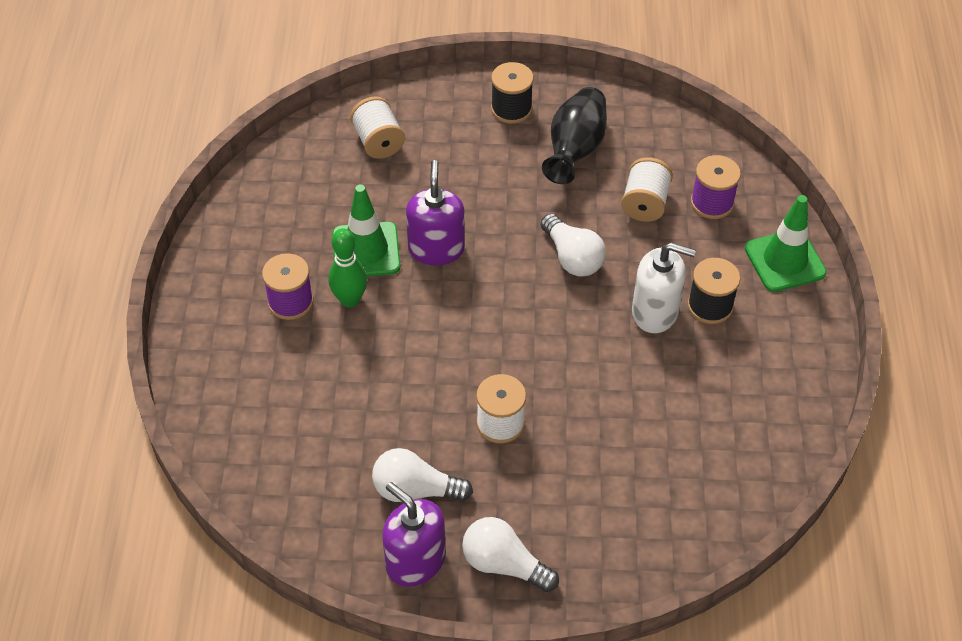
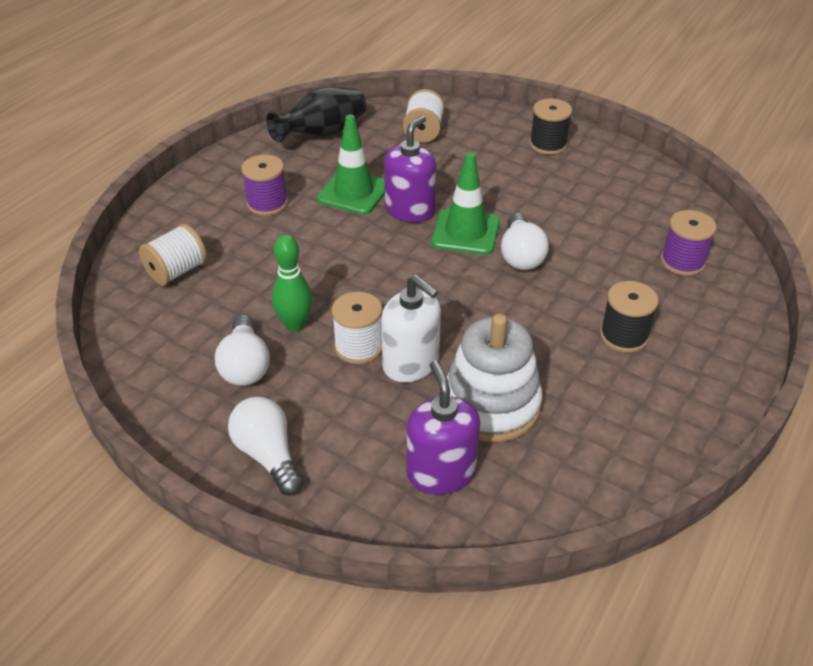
camera: 30 degrees right, 10 degrees down
(350, 300) = (312, 218): green bowling pin -> green bowling pin (295, 325)
(415, 490) = (245, 365): white light bulb -> white light bulb turned 135 degrees counterclockwise
(415, 561) = (197, 417): purple soap dispenser -> purple soap dispenser (441, 472)
(575, 149) = (582, 186): black vase -> black vase (322, 134)
(644, 203) = (617, 241): white spool -> white spool (177, 271)
(648, 426) = (491, 405): none -> white stacking toy
(655, 312) = (566, 320): white soap dispenser -> white soap dispenser (411, 363)
(784, 261) = (726, 329): green traffic cone -> green traffic cone (465, 232)

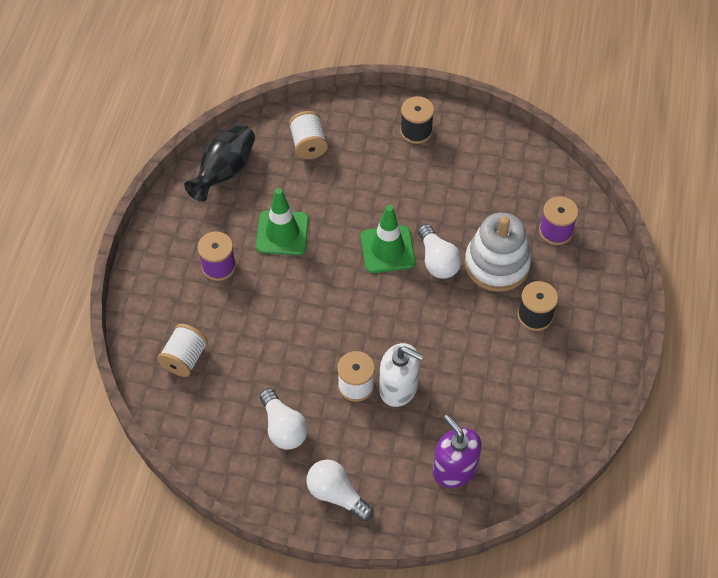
camera: 20 degrees left, 15 degrees up
(295, 325) = (301, 380): green bowling pin -> none
(410, 210) = (335, 239): purple soap dispenser -> none
(491, 405) = (466, 405): white stacking toy -> white stacking toy (497, 264)

